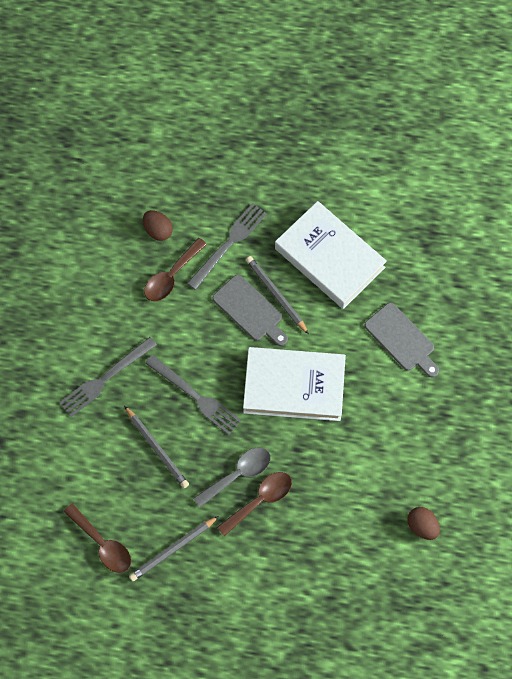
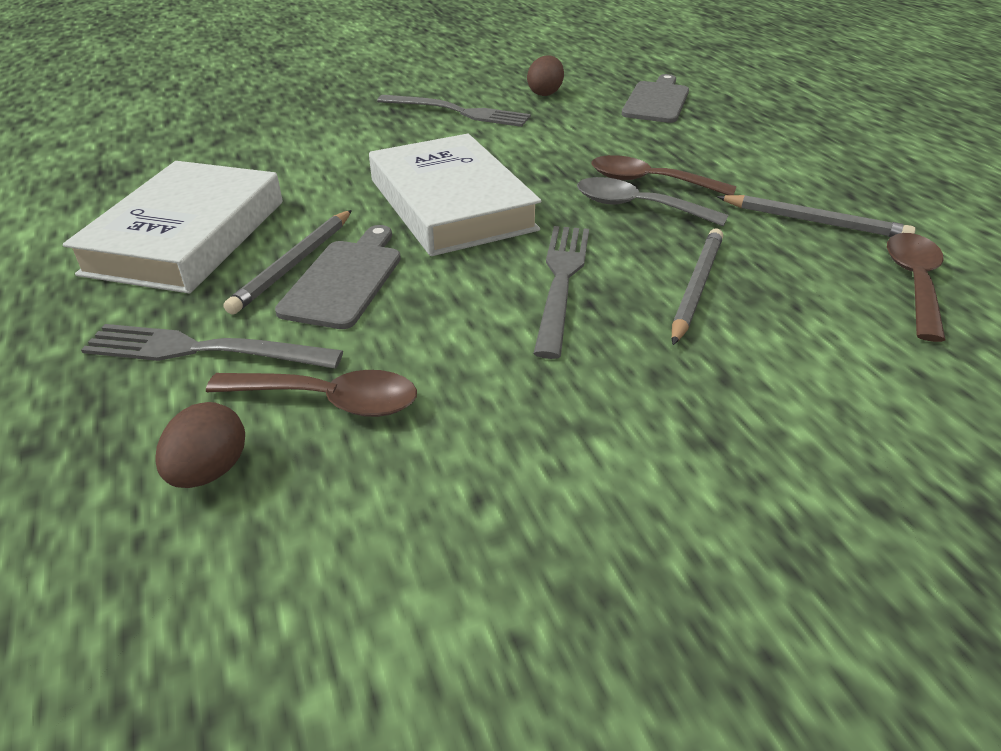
camera: 120 degrees left, 30 degrees down
(105, 378) = (645, 401): grey fork -> grey fork (457, 112)
(401, 339) = (304, 153): grey cutting board -> grey cutting board (656, 101)

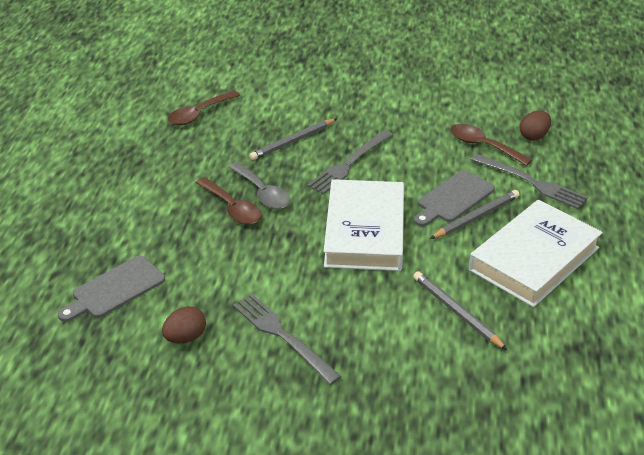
camera: 150 degrees left, 0 degrees up
(814, 221) = (187, 153): grey pencil -> grey pencil (456, 312)

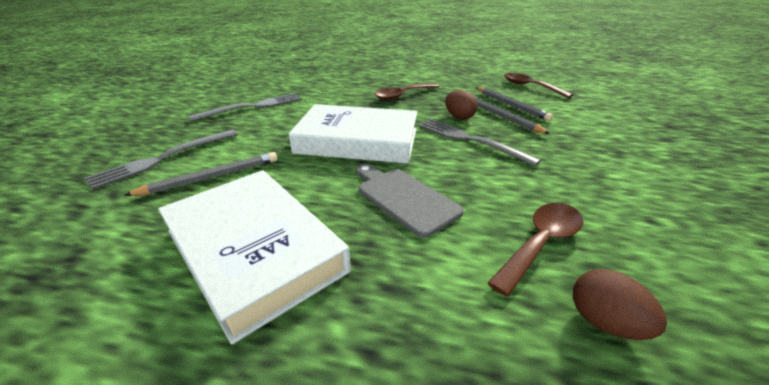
camera: 95 degrees right, 5 degrees down
(115, 289) = (330, 70): grey cutting board -> none
(186, 337) = (275, 84): brown egg -> brown egg (459, 117)
(262, 193) = (421, 104): grey spoon -> none
(476, 217) = (361, 211): grey pencil -> grey pencil (511, 105)
(531, 182) = (441, 285): grey fork -> grey fork (164, 158)

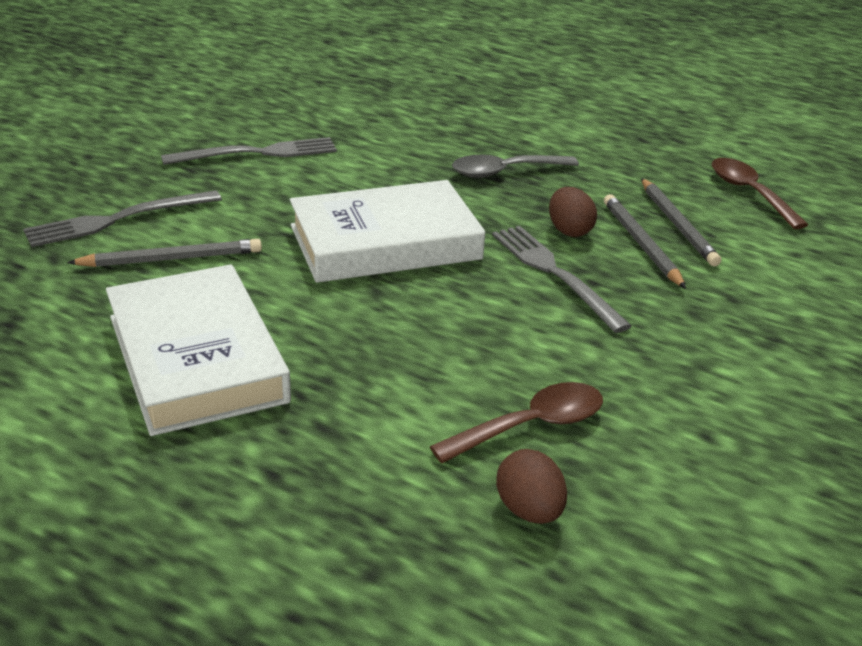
camera: 15 degrees right, 0 degrees up
(357, 141) = (385, 242): white book -> white book turned 45 degrees counterclockwise
(402, 95) = (505, 172): brown spoon -> grey spoon
(404, 198) = (400, 337): grey cutting board -> none

